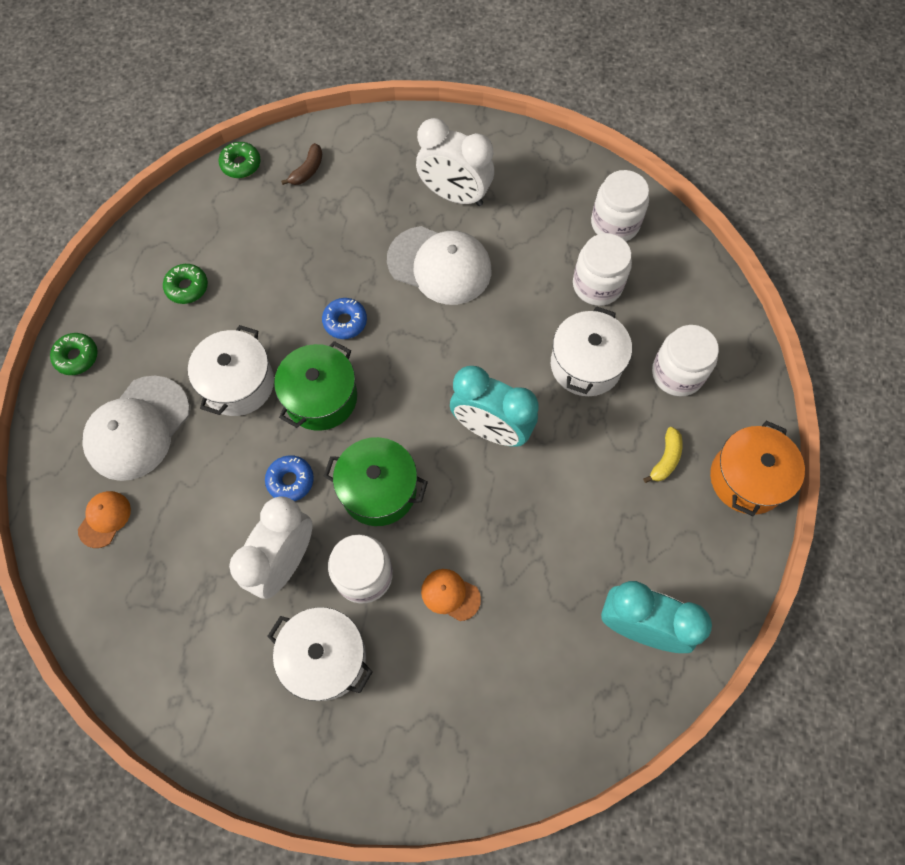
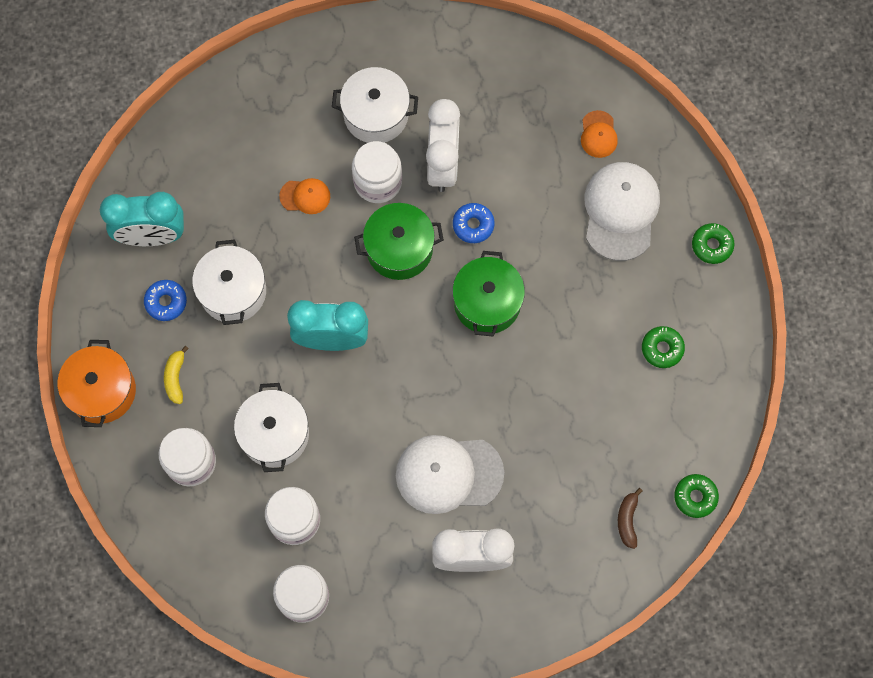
camera: 155 degrees right, 5 degrees up
(238, 383) = (563, 283): white pot -> white pot (233, 291)
(345, 322) = (504, 379): blue donut -> blue donut (166, 302)

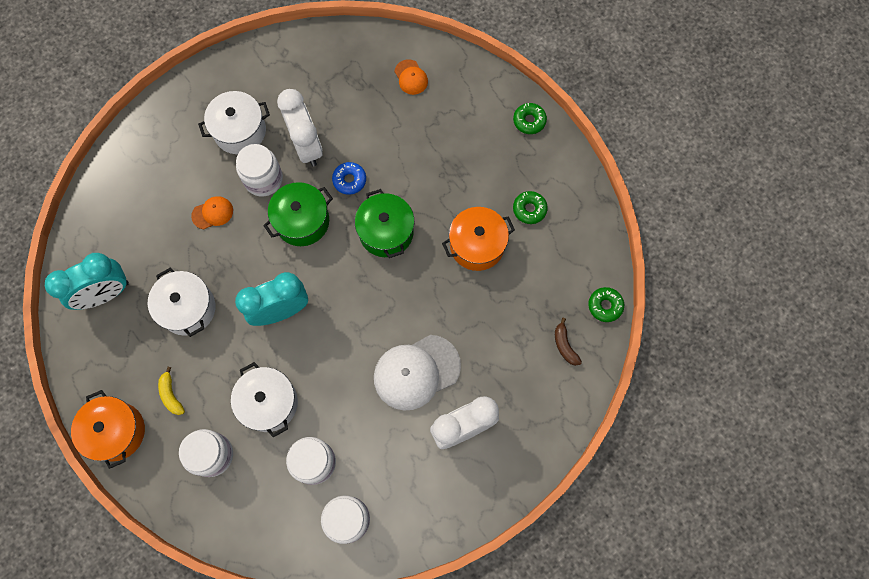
camera: 25 degrees left, 0 degrees up
(166, 302) = (138, 340): blue donut -> none
(582, 363) = (477, 245): none -> orange pot
(620, 211) = (453, 124): white cap -> none

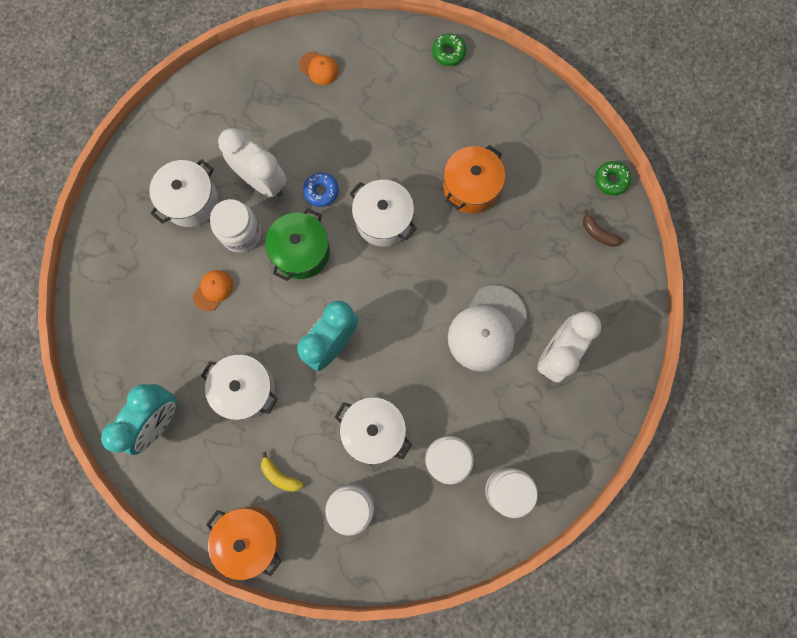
camera: 30 degrees left, 5 degrees up
(386, 232) = (383, 220): green pot -> white pot
(529, 209) = (496, 131): green donut -> none

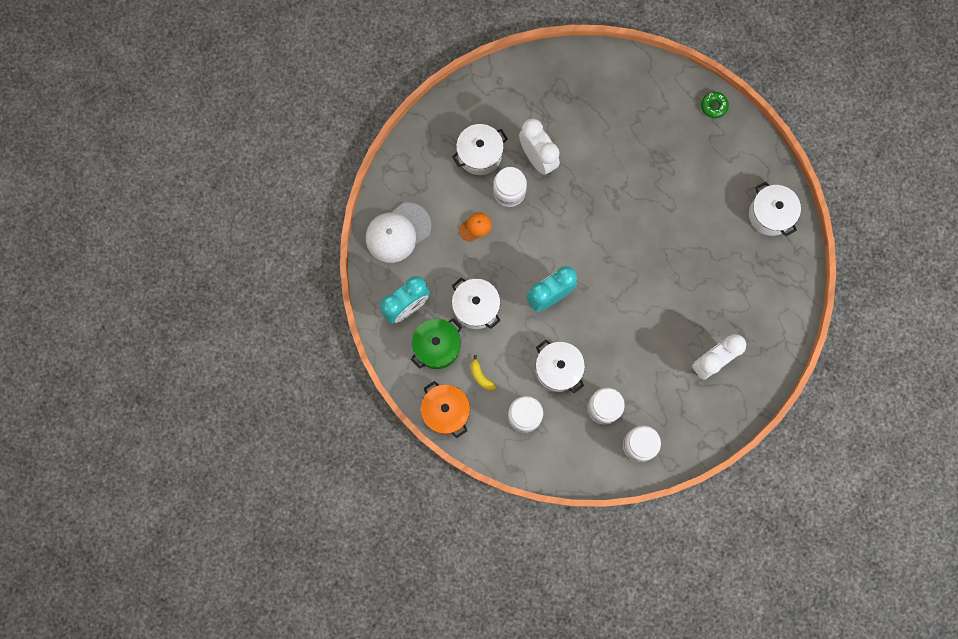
camera: 20 degrees right, 0 degrees up
(301, 252) = (549, 221): green pot -> green pot (437, 347)
(319, 68) = (609, 85): orange cap -> none
(321, 191) = (579, 181): blue donut -> none
(383, 220) = (618, 219): white pot -> white pot (770, 214)
(470, 188) = (692, 217): orange pot -> none
(487, 328) = (666, 326): white cap -> white cap (398, 232)
(598, 233) = (776, 285): brown banana -> none
(611, 180) = (802, 248): green donut -> none

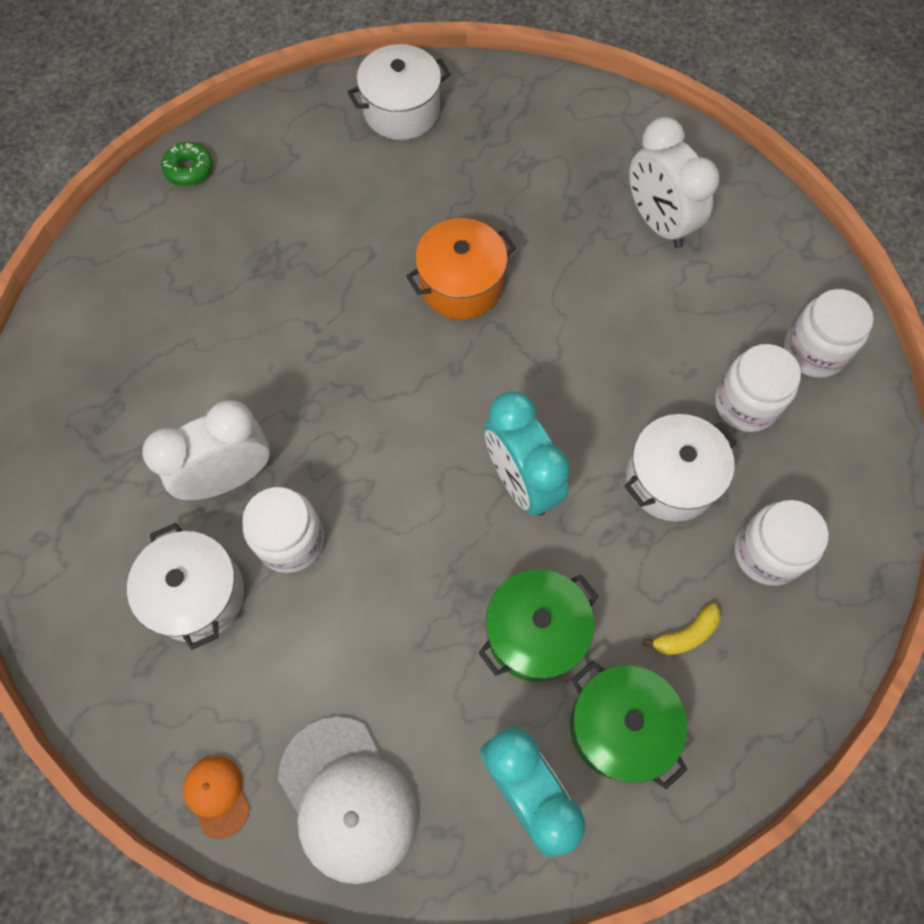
camera: 85 degrees left, 10 degrees down
(446, 411) = (764, 718): orange pot -> orange pot (461, 284)
(475, 227) = (358, 618): orange cap -> orange cap (217, 796)
(476, 307) = (535, 632): white pot -> green pot

